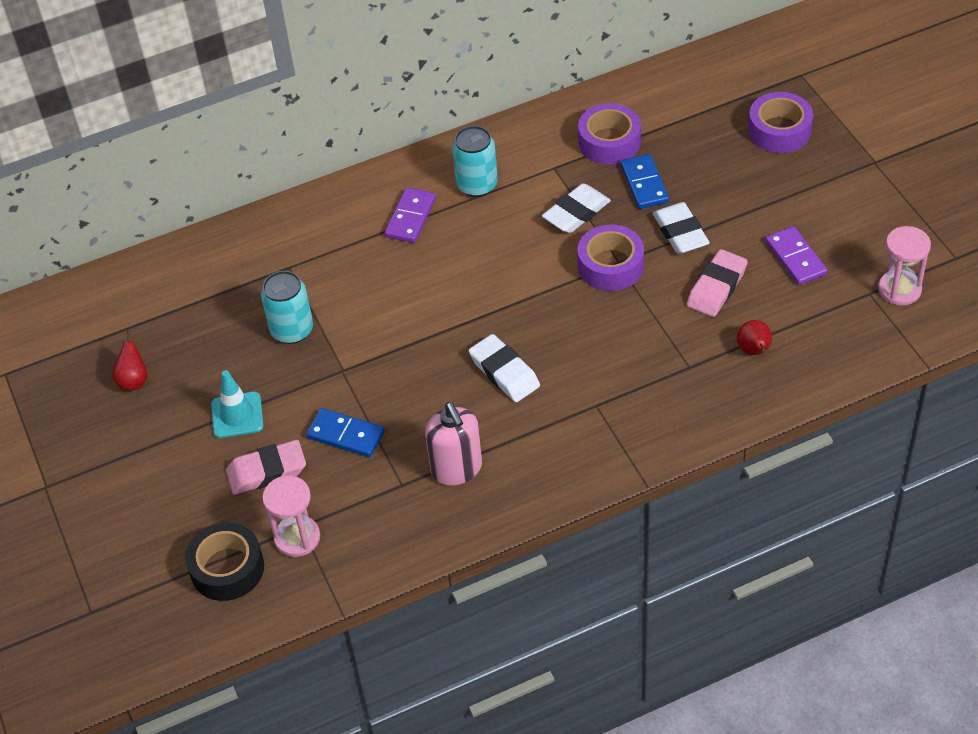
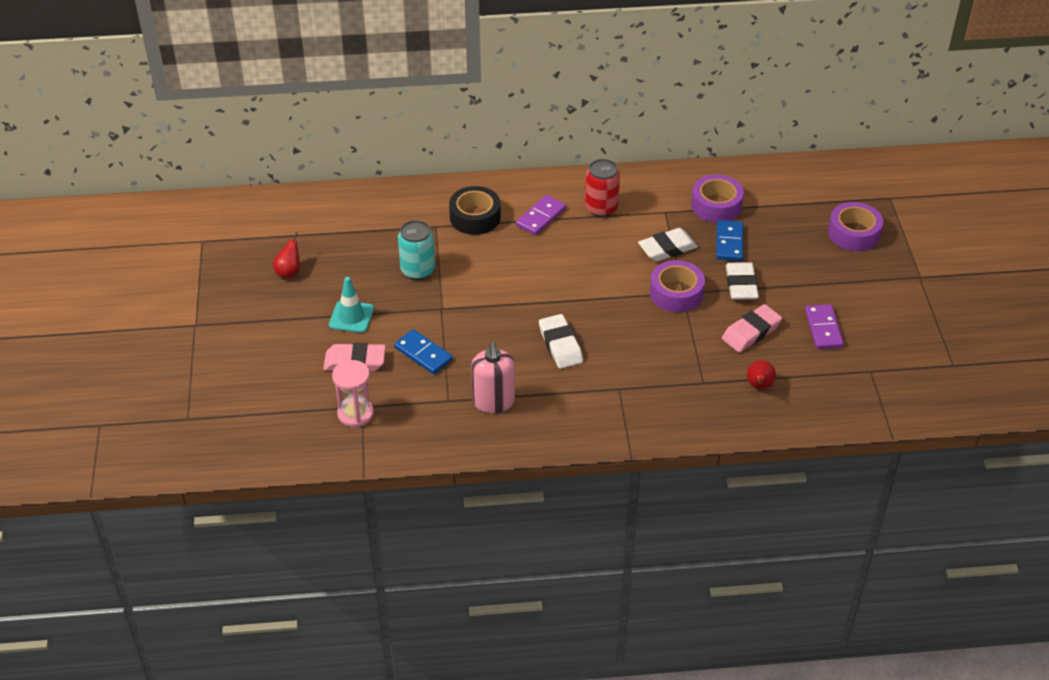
camera: 15 degrees right, 5 degrees down
(227, 568) = (296, 419): black tape -> black tape (475, 217)
(477, 185) = (601, 208): turquoise can -> red can
(899, 289) = (896, 375): pink hourglass -> none

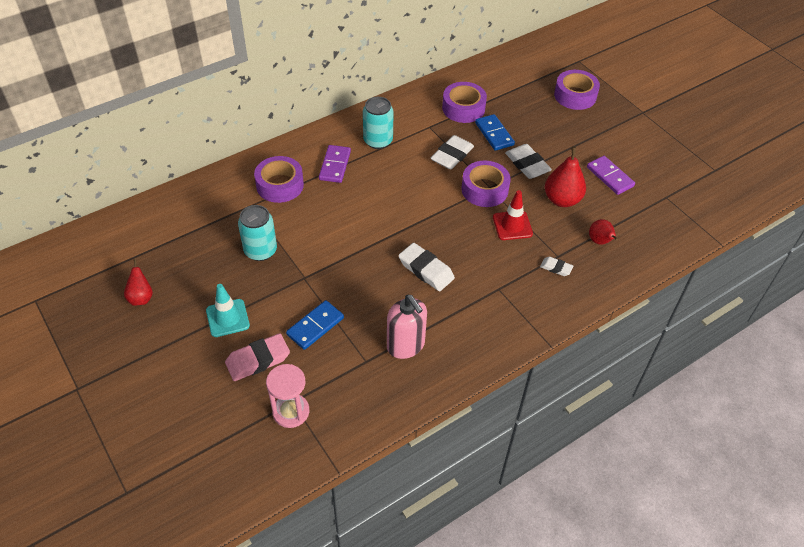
camera: 30 degrees left, 5 degrees up
(423, 354) = (315, 326): blue domino -> blue domino turned 60 degrees counterclockwise
(475, 217) = (280, 185): black tape -> purple tape
(601, 208) = (378, 141): red can -> turquoise can
(678, 337) = (512, 225): none -> red traffic cone
(692, 392) = (556, 268): none -> white eraser
(751, 332) = (562, 200): pink eraser -> red pear

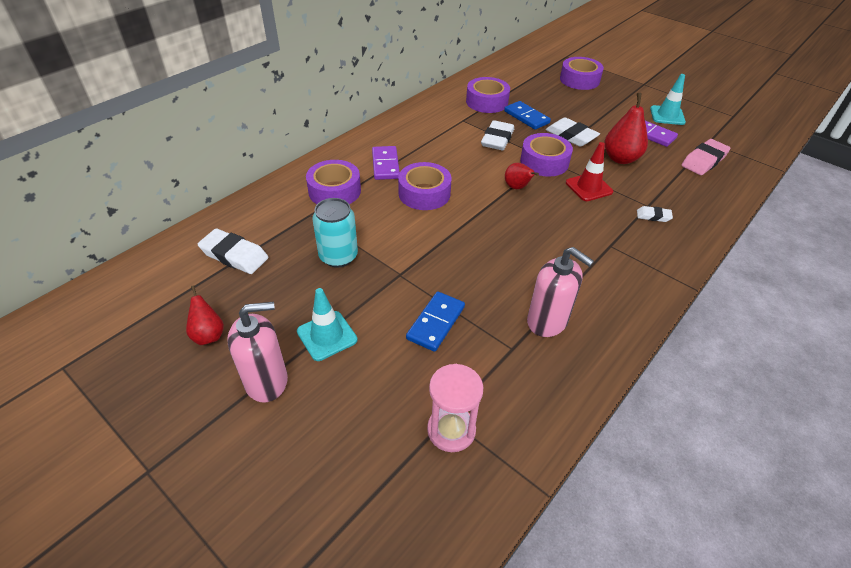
camera: 15 degrees left, 5 degrees down
(172, 344) = (267, 381): none -> pink soap dispenser
(258, 360) = (383, 376): pink eraser -> pink eraser (704, 161)
(357, 203) = (424, 193): none -> purple tape
(378, 141) = (419, 138): turquoise can -> none
(426, 270) = (527, 242): white eraser -> white eraser (234, 255)
(600, 241) = (678, 186): red pear -> red pear (517, 187)
(642, 157) = (667, 115): none -> turquoise traffic cone

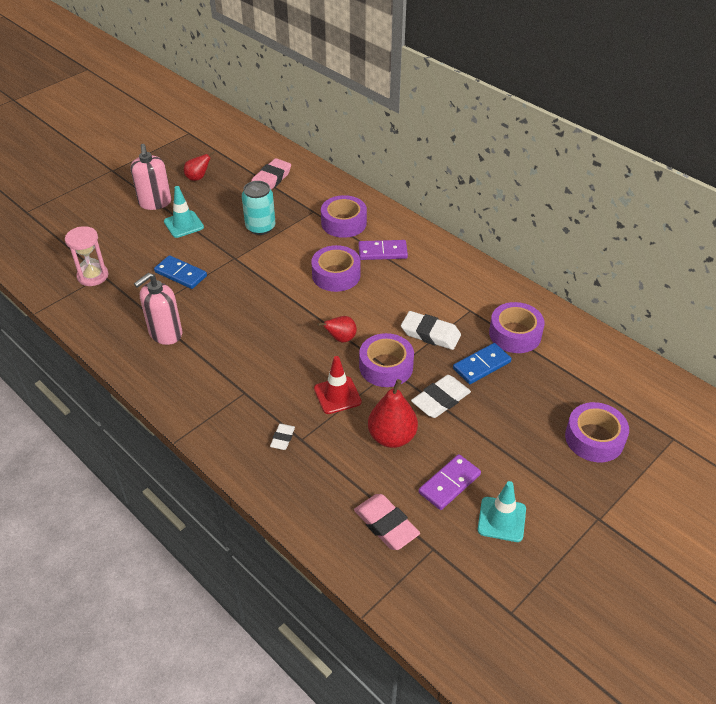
camera: 95 degrees right, 0 degrees up
(234, 255) = (270, 180): white eraser -> pink eraser

